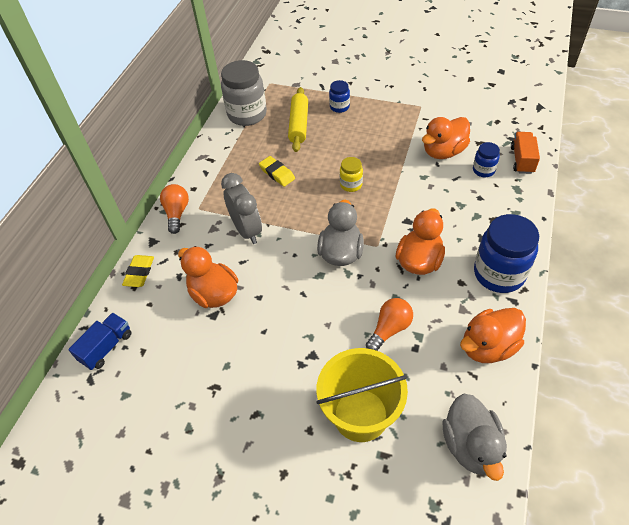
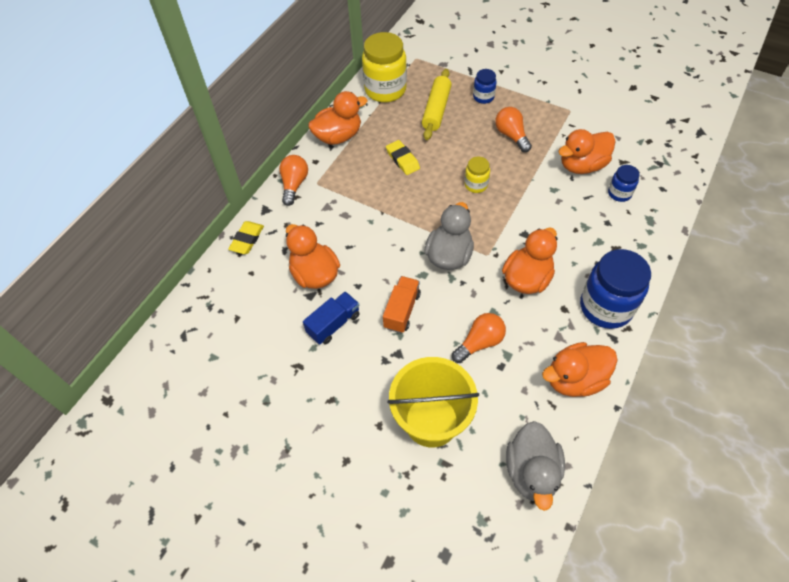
camera: 10 degrees right, 5 degrees up
(106, 347) = (204, 307): blue truck -> blue truck (333, 324)
(211, 162) = (338, 136): none -> orange duck
(247, 114) = (385, 90): grey jar -> yellow jar
(247, 230) = (360, 215): grey clock -> none
(373, 136) = (511, 135): none -> orange light bulb
(522, 160) = (664, 189): orange truck -> orange truck (402, 310)

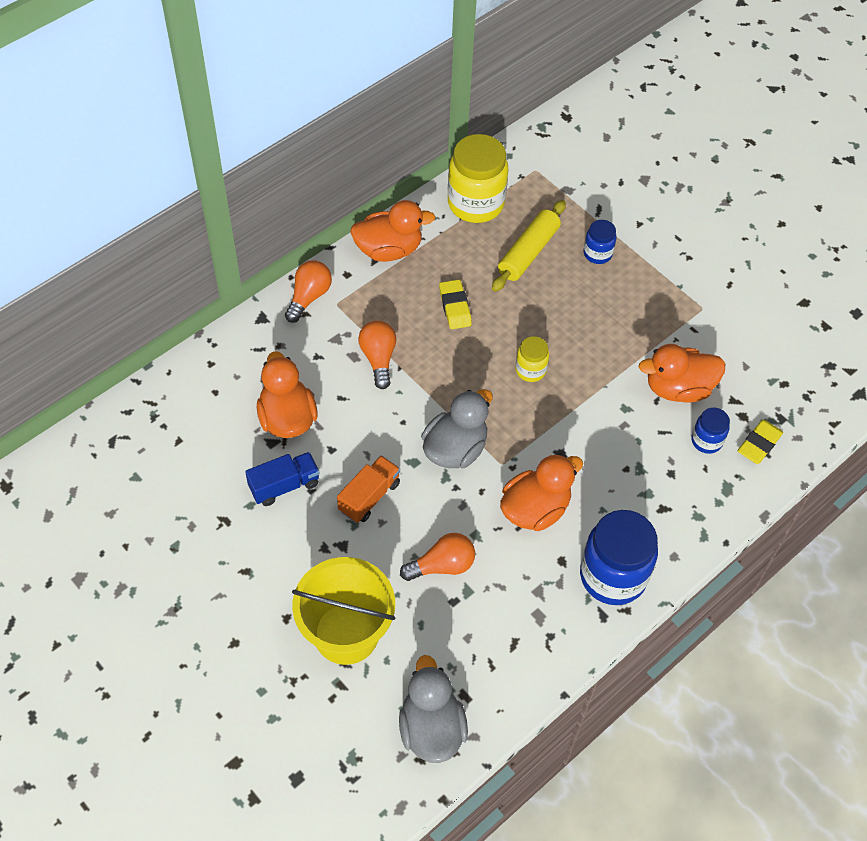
camera: 15 degrees right, 0 degrees up
(247, 240) = (226, 349): yellow eraser -> yellow eraser (759, 444)
(511, 135) = (607, 318): orange light bulb -> orange light bulb (378, 358)
(532, 472) = (431, 728): grey duck -> grey duck turned 150 degrees clockwise
(574, 379) = (531, 646): orange duck -> none

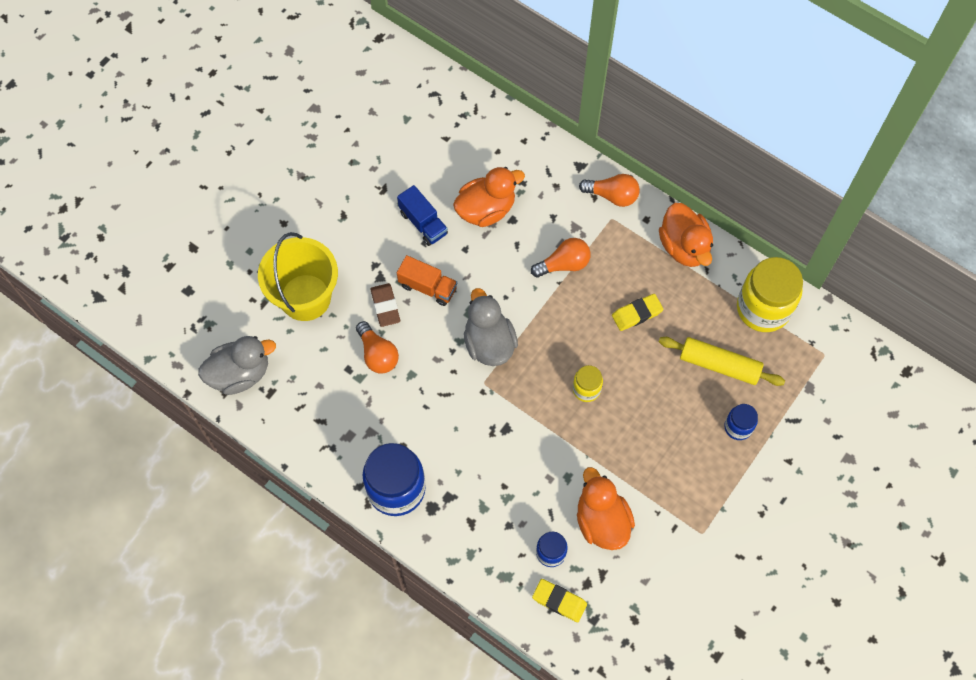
camera: 80 degrees right, 10 degrees up
(382, 546) = (385, 306): none -> brown eraser
(455, 449) = (489, 343): grey duck -> grey duck turned 135 degrees counterclockwise
(535, 509) = (446, 417): orange duck -> none

